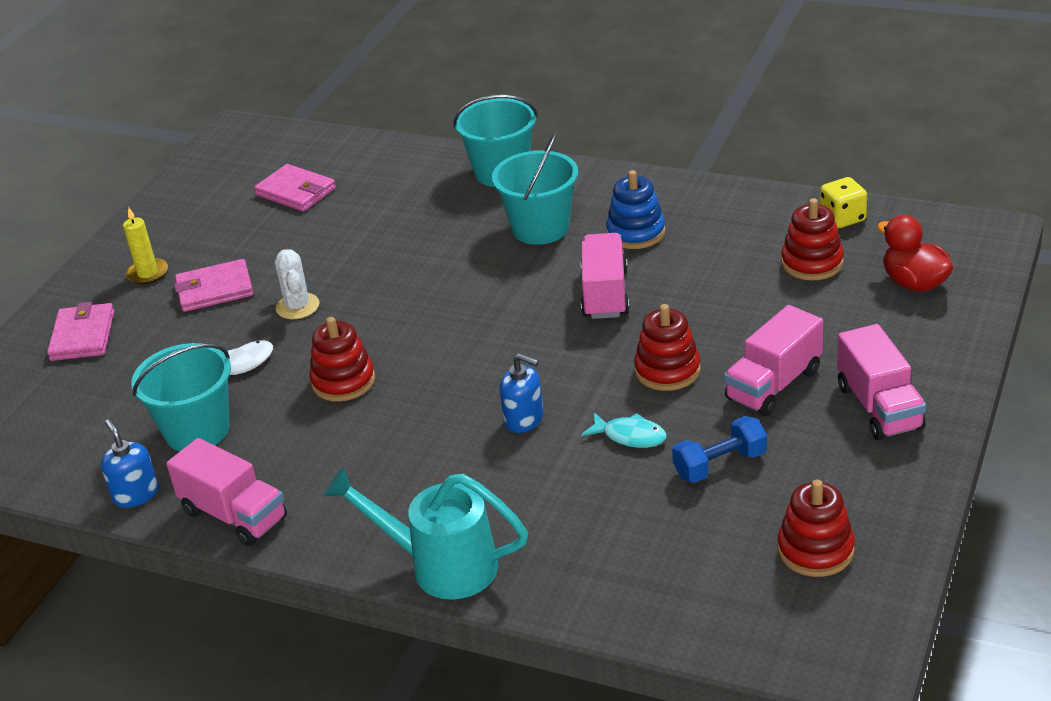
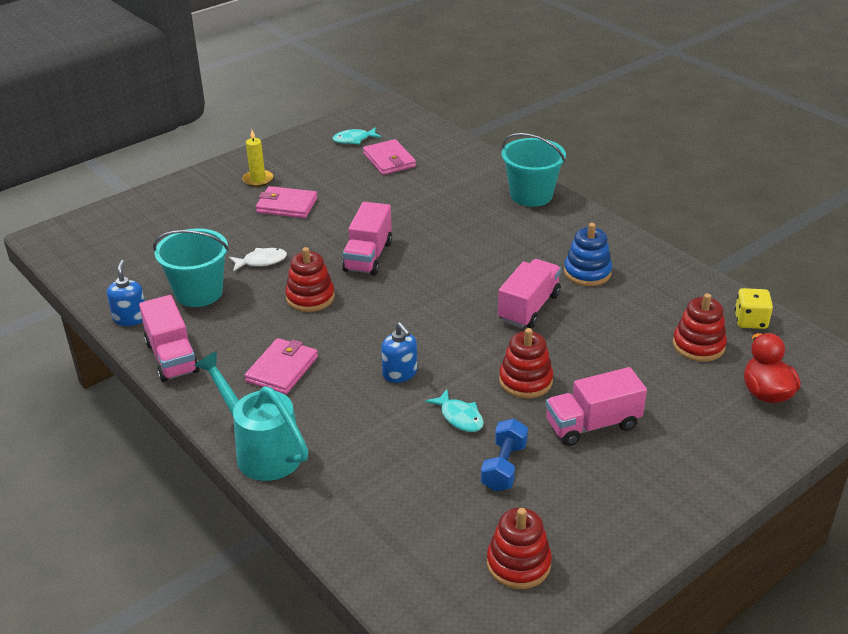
camera: 25 degrees right, 0 degrees up
(83, 336) = (188, 205): pink wallet -> pink wallet (282, 369)
(229, 183) = (354, 140): none -> turquoise fish
(297, 306) = (325, 236): white cactus -> none
(540, 228) = (524, 244): turquoise bucket -> none
(720, 465) = (504, 467): blue dumbbell -> blue dumbbell turned 75 degrees counterclockwise
(879, 407) = (658, 477): pink truck -> pink truck (368, 256)

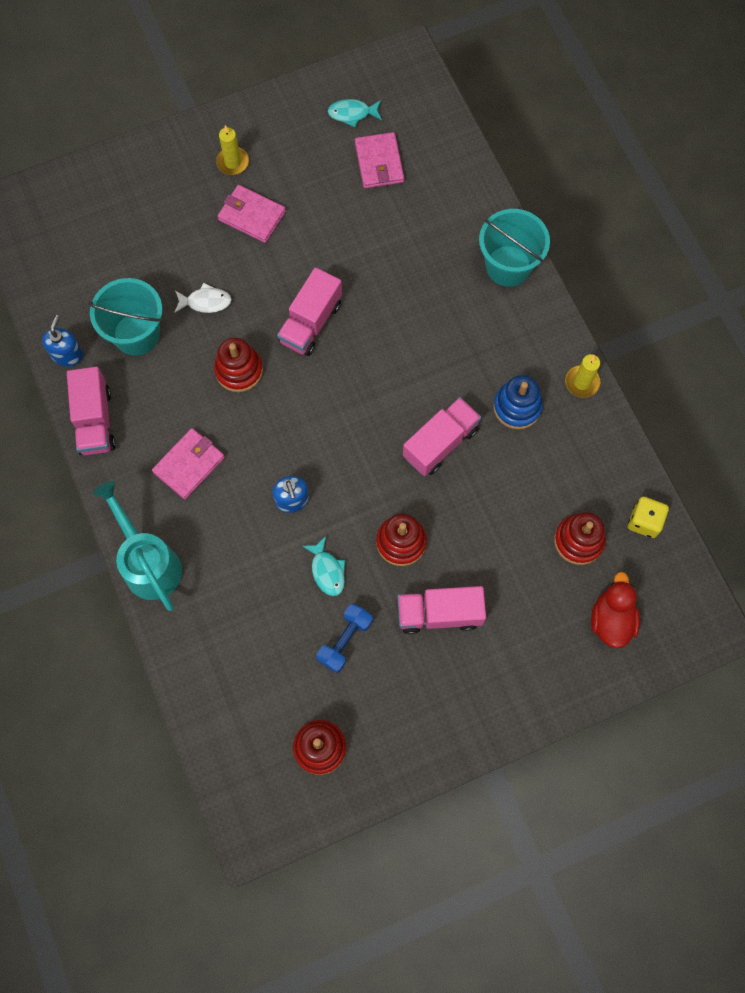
camera: 15 degrees right, 35 degrees up
(636, 248) = (582, 382): none -> yellow candle

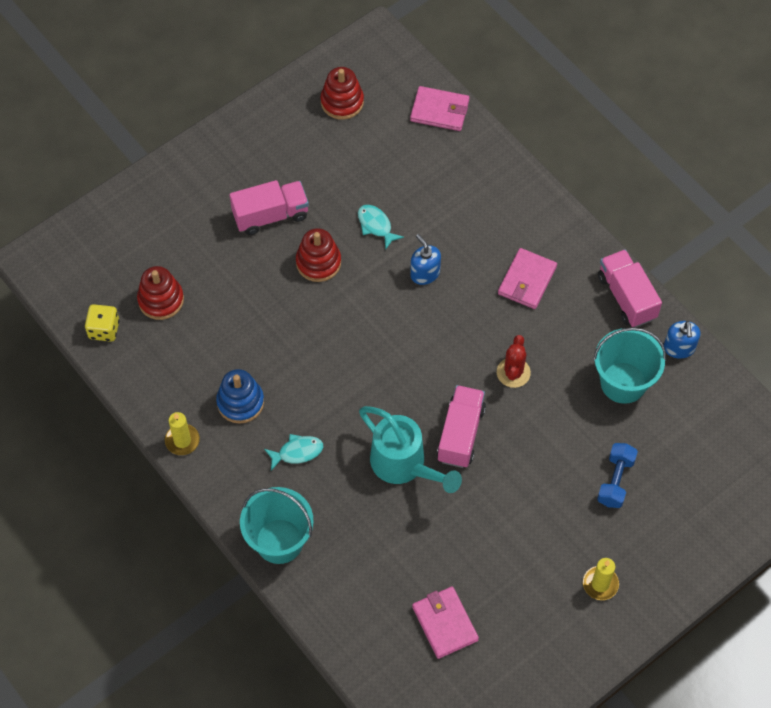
camera: 165 degrees right, 10 degrees down
(148, 563) = (530, 196): turquoise watering can -> turquoise watering can (403, 465)
(206, 302) = (570, 429): white fish -> none
(239, 370) = (513, 372): red stacking toy -> red cactus
(251, 216) = (558, 529): pink wallet -> pink wallet (440, 111)
(345, 640) = (344, 178): blue dumbbell -> blue dumbbell (615, 481)
(352, 114) = (492, 676): turquoise fish -> turquoise fish (297, 452)
(440, 443) = (305, 352): pink truck -> none
(611, 619) = (122, 245): red duck -> none

